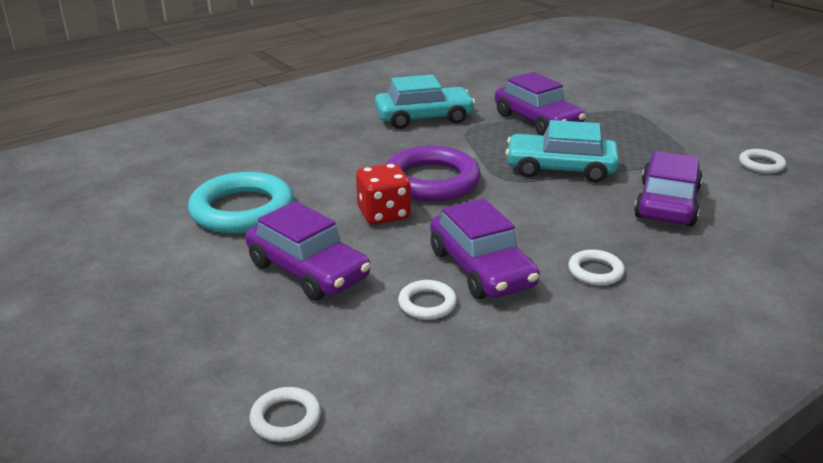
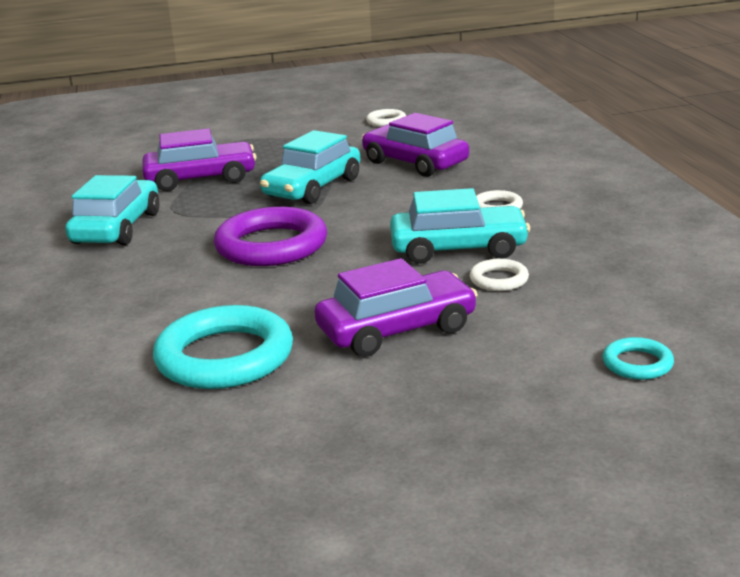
camera: 65 degrees left, 5 degrees down
(286, 418) = (637, 364): white ring -> turquoise ring
(383, 214) = (317, 278): red dice -> none
(481, 268) = (458, 249): purple car -> turquoise car

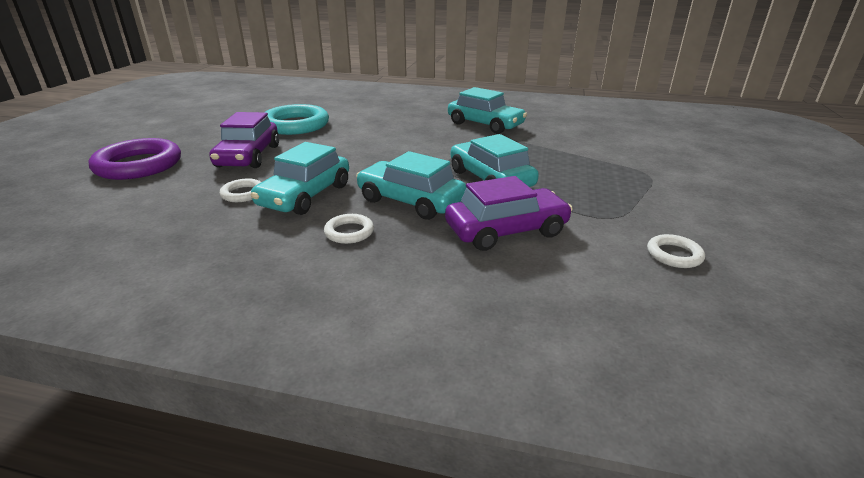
camera: 115 degrees right, 5 degrees up
(201, 179) = (554, 152): purple car -> none
(271, 245) = (401, 151): purple ring -> purple ring (138, 165)
(406, 204) = (410, 201): none -> turquoise car
(637, 364) = (93, 196): turquoise ring -> none

